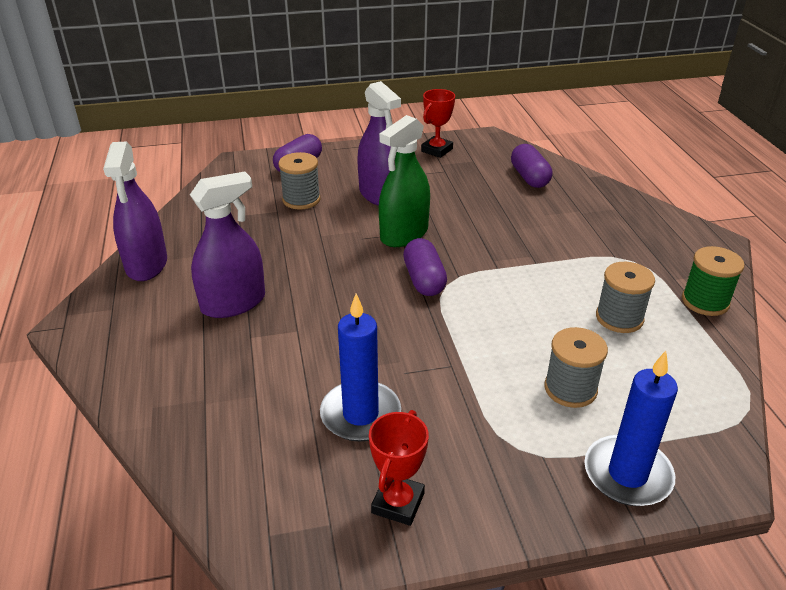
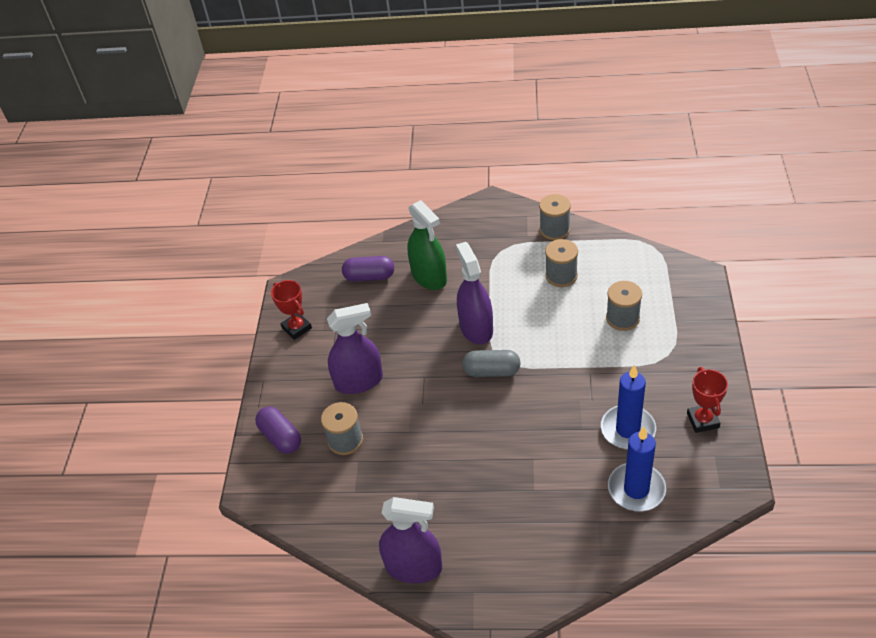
camera: 70 degrees left, 10 degrees up
(233, 303) = (489, 499): purple spray bottle -> purple spray bottle (476, 328)
(398, 503) = (702, 420): red trophy -> red trophy turned 45 degrees clockwise
(404, 234) = (426, 374): green spray bottle -> green spray bottle (429, 277)
(424, 280) = (491, 371): purple capsule -> grey capsule
(627, 474) = (693, 312): blue candle -> blue candle (636, 489)
(705, 301) = (554, 230): green spool -> grey spool

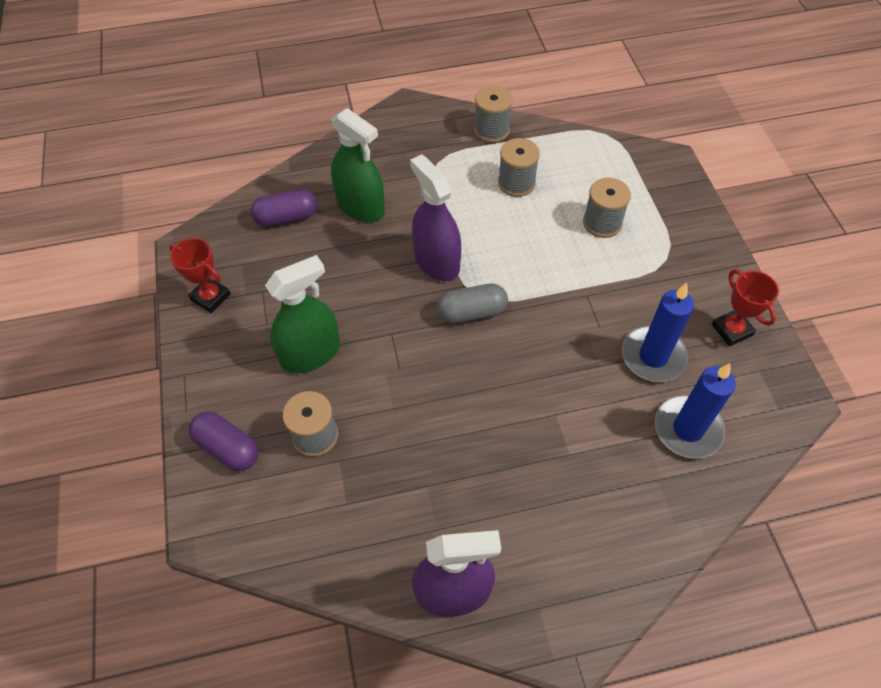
camera: 20 degrees left, 10 degrees up
(359, 381) = (310, 353): purple spray bottle -> green spray bottle

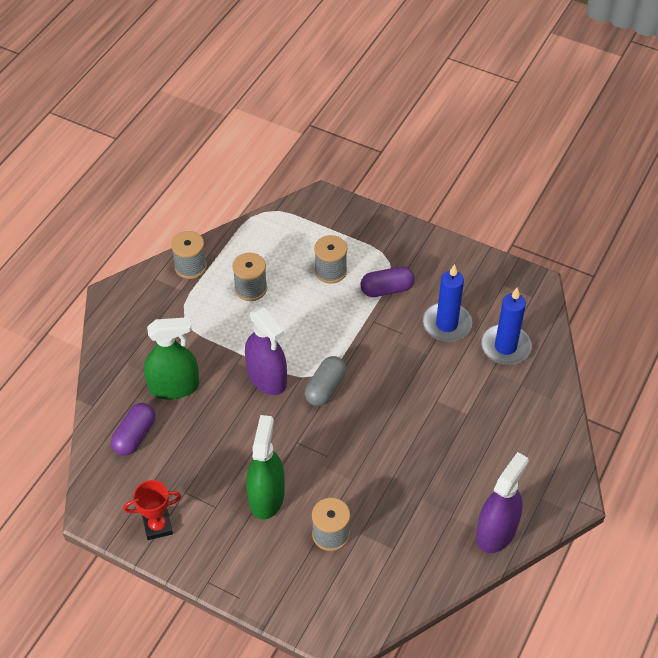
camera: 50 degrees left, 5 degrees down
(228, 448) = (292, 589): purple capsule -> purple capsule (387, 289)
(436, 261) = (267, 378): purple spray bottle -> purple spray bottle turned 135 degrees counterclockwise
(731, 330) = (467, 274): red trophy -> none

